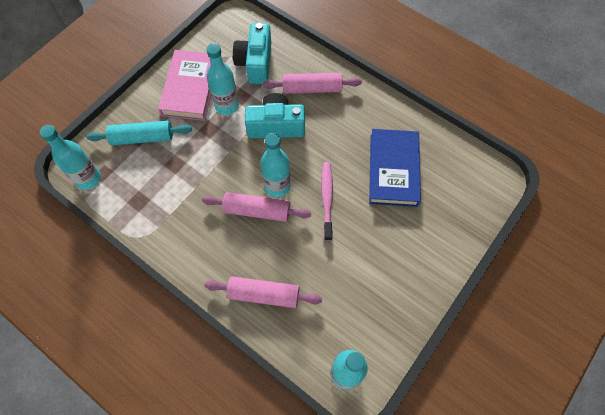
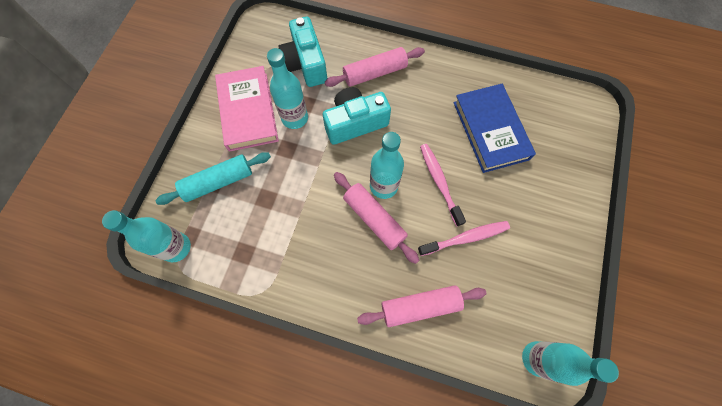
camera: 20 degrees left, 5 degrees up
(257, 210) = (374, 219): pink rolling pin -> pink rolling pin turned 60 degrees clockwise
(328, 253) = (465, 238): none -> pink toothbrush

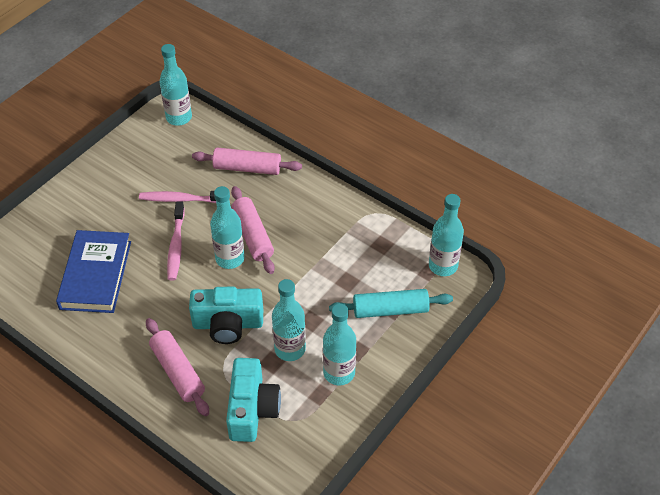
camera: 160 degrees left, 20 degrees down
(248, 111) = (339, 373): pink book -> turquoise bottle
(375, 73) = (178, 372): pink rolling pin -> pink rolling pin turned 60 degrees clockwise

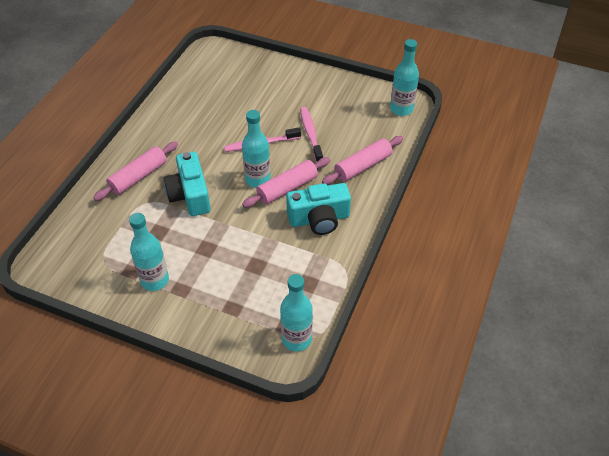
camera: 75 degrees right, 0 degrees up
(96, 275) = (219, 107): blue book -> none
(247, 168) = (363, 166): pink rolling pin -> pink rolling pin turned 60 degrees clockwise
(252, 409) = (110, 230): turquoise camera -> turquoise camera (319, 219)
(290, 349) = (173, 241): turquoise bottle -> none
(390, 310) = (232, 305): turquoise rolling pin -> none

